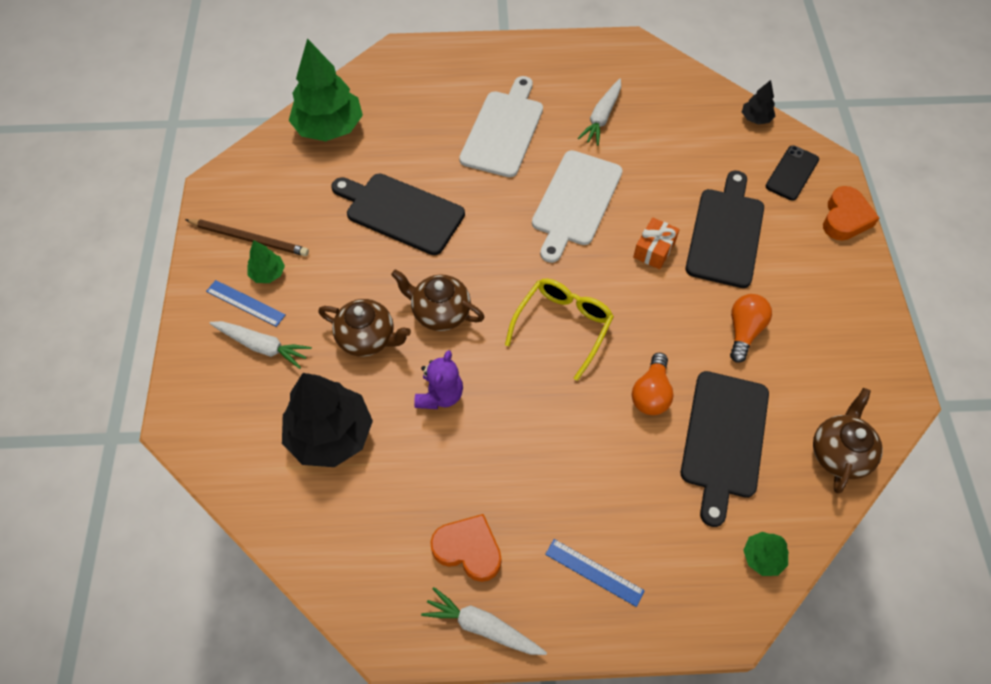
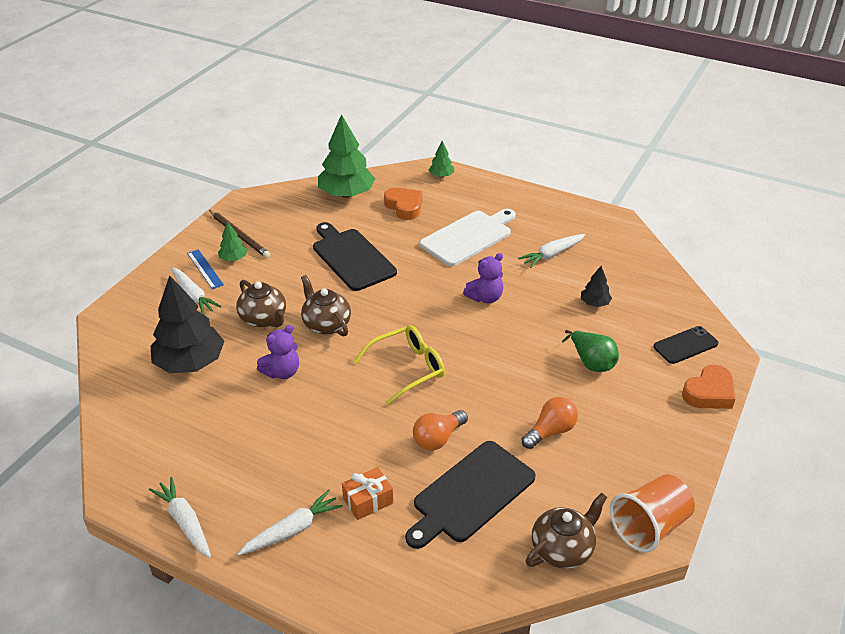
camera: 30 degrees right, 20 degrees down
(468, 549) = (218, 471): orange heart -> orange heart (404, 207)
(575, 202) = (485, 298): white cutting board -> purple teddy bear
(594, 572) = (293, 530): blue ruler -> white carrot
(654, 250) = (521, 350): orange gift -> orange gift (368, 500)
(726, 233) = (591, 362): black cutting board -> green pear
(755, 118) = (684, 299): black tree -> black tree (594, 303)
(762, 557) = (433, 587): green tree -> green tree (441, 176)
(890, 389) = (649, 526): none -> orange cup

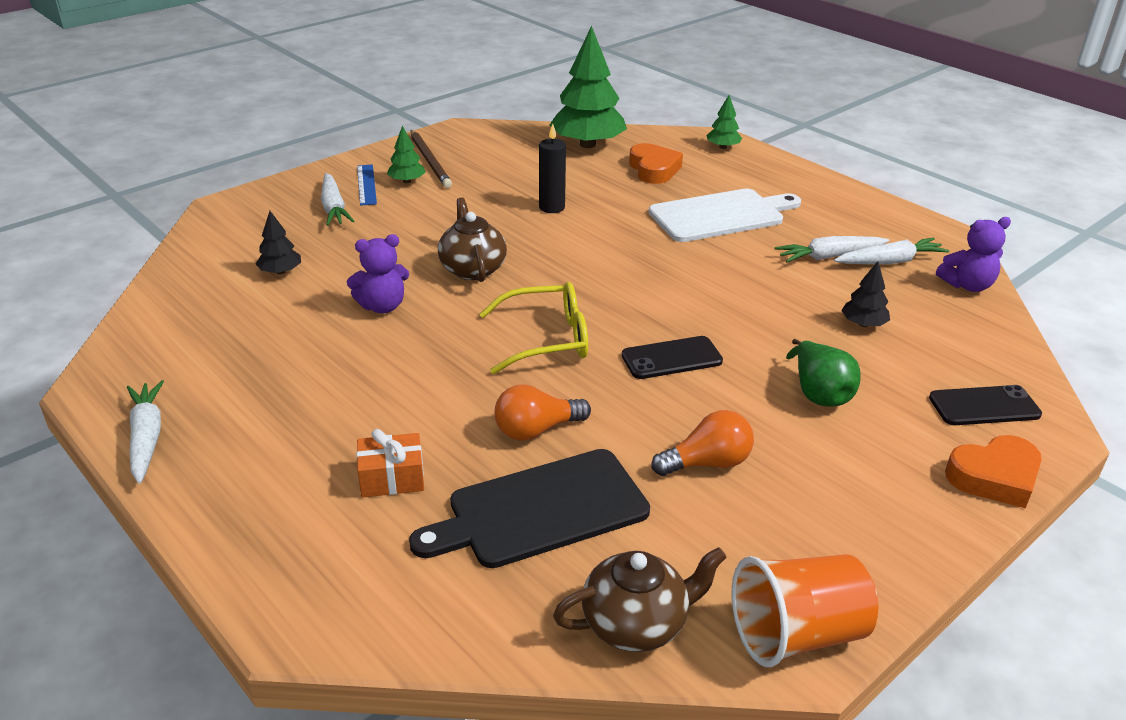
camera: 20 degrees right, 5 degrees down
(190, 362) = (280, 272): black tree -> black tree, size x0.46
(264, 319) = (399, 247): brown teapot -> none
(293, 530) = (270, 484): white carrot -> white carrot (890, 261)
(352, 257) = (552, 207): black cutting board -> black candle
(485, 298) = (704, 285): purple teddy bear -> purple teddy bear (967, 285)
(493, 361) = (671, 358): none -> black phone

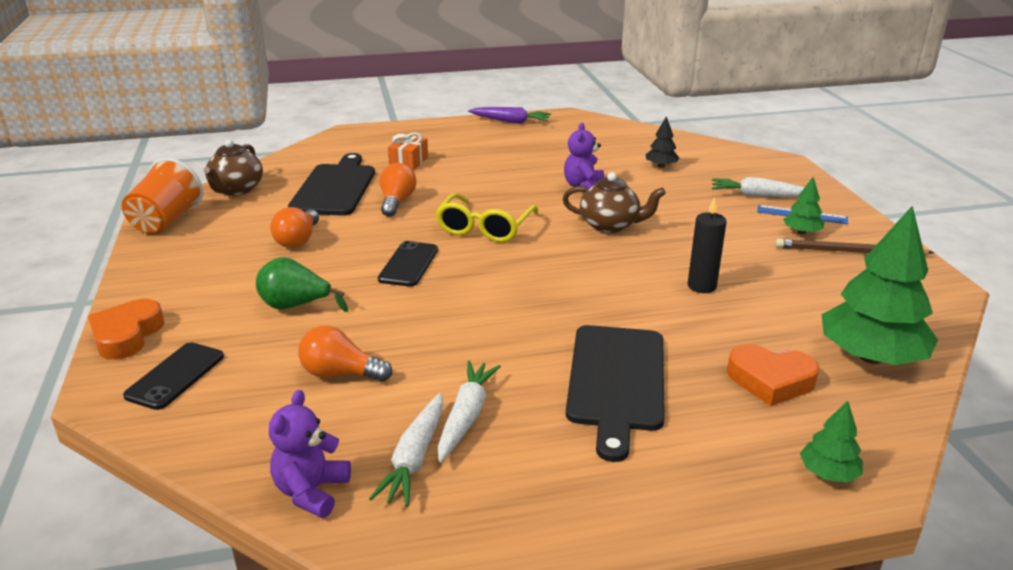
camera: 120 degrees right, 5 degrees down
(147, 437) = (511, 121): white carrot -> purple carrot
(721, 215) = (616, 381): white cutting board -> black cutting board
(863, 324) = (340, 373): black tree -> orange light bulb

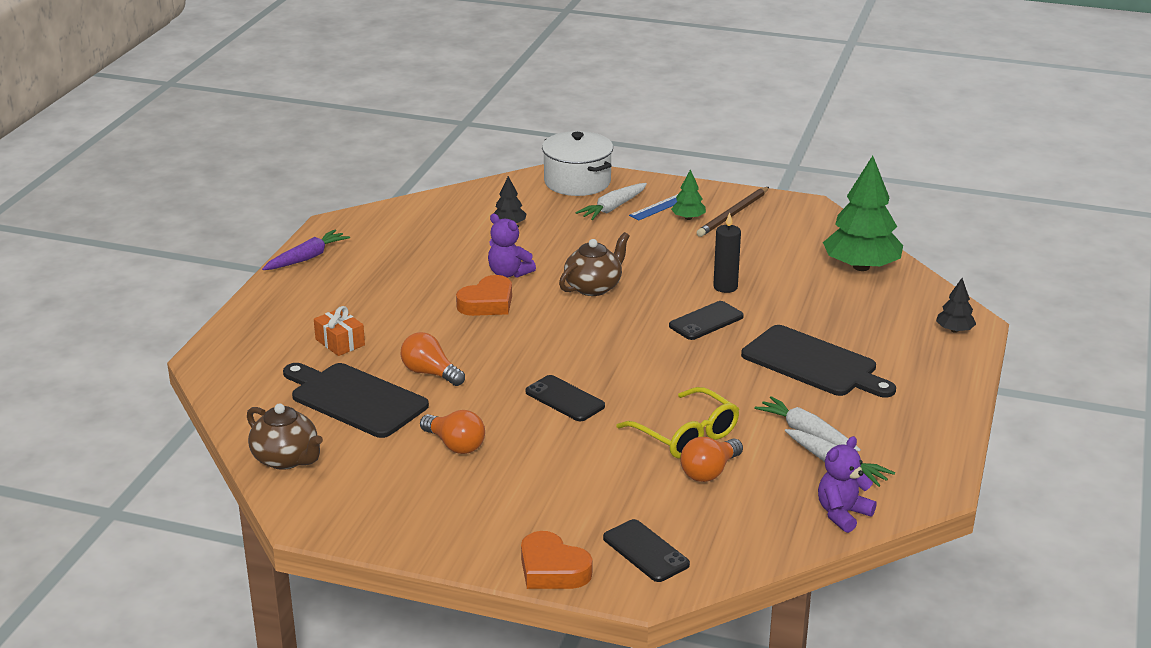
camera: 60 degrees left, 0 degrees up
(166, 221) = (320, 516): orange cup -> none
(296, 306) = (584, 471): green pear -> none
(311, 491) = (842, 514): purple teddy bear -> purple teddy bear turned 90 degrees clockwise
(484, 228) = (535, 344): yellow glasses -> yellow glasses (686, 435)
(622, 294) = (706, 321): none -> black phone
(770, 380) = (857, 310): orange heart -> orange heart (487, 303)
(776, 170) = (577, 182): none -> white pot
(828, 473) = (954, 330): green tree -> black tree

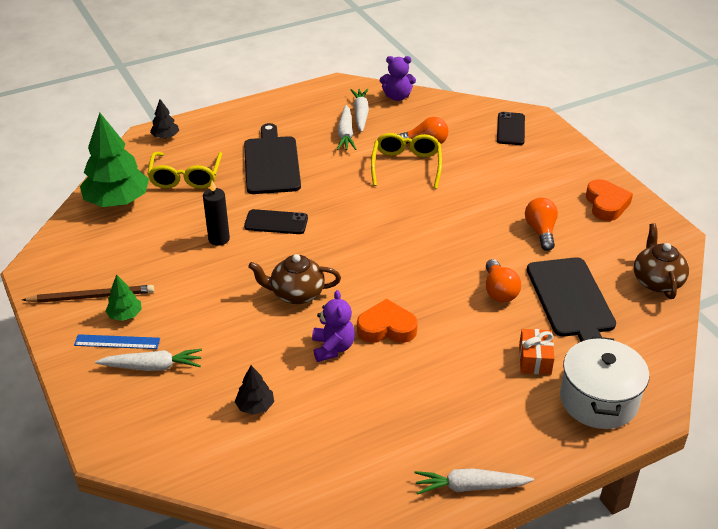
camera: 135 degrees left, 10 degrees up
(307, 258) = (470, 487): purple carrot -> white carrot
(552, 569) = (565, 144): orange heart -> orange heart (606, 204)
(565, 399) = (439, 223): black phone -> none
(577, 182) = (122, 423): white pot -> white pot (598, 400)
(854, 311) = (186, 177): none -> yellow glasses

